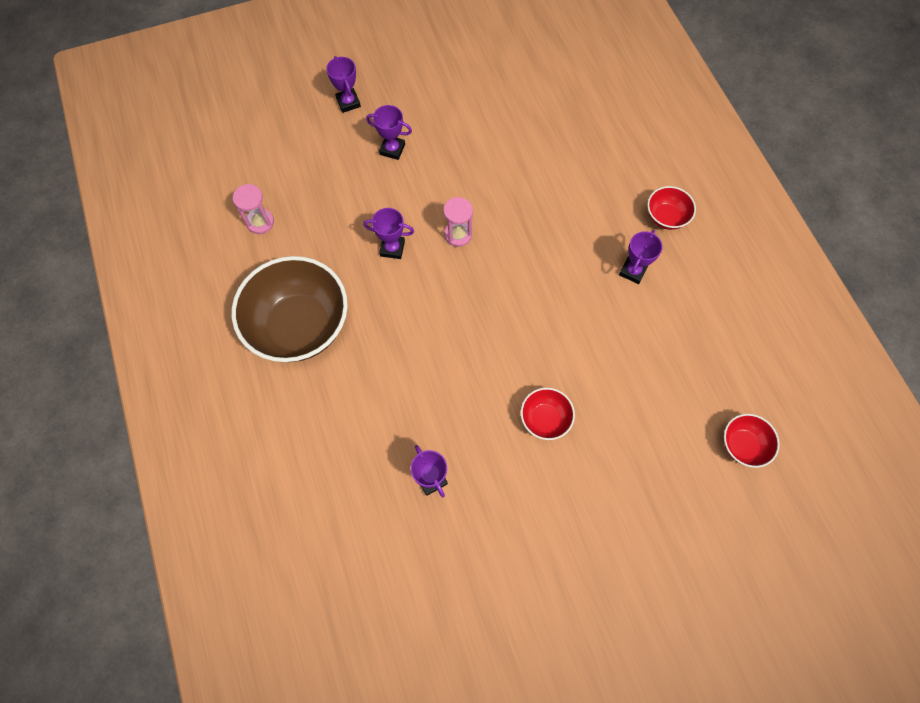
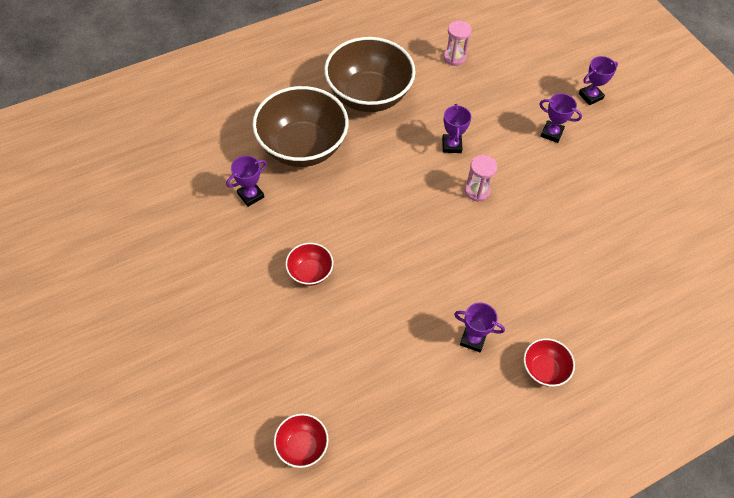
camera: 80 degrees right, 10 degrees down
(366, 411) = (302, 147): none -> brown bowl
(392, 149) = (551, 133): purple trophy -> purple trophy turned 75 degrees counterclockwise

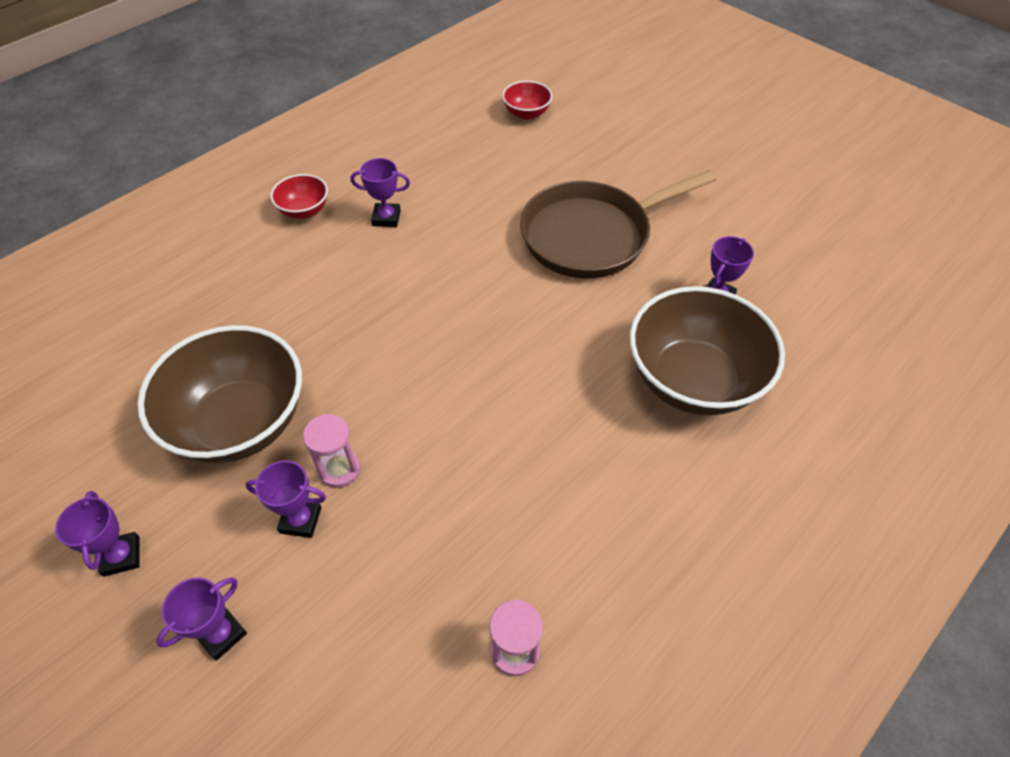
camera: 165 degrees right, 5 degrees down
(310, 272) = (592, 235): red bowl -> brown pan
(368, 95) = (641, 503): brown bowl -> brown bowl (240, 422)
(451, 145) = (469, 447): purple trophy -> purple trophy (121, 556)
(477, 191) = (413, 383): pink hourglass -> pink hourglass (339, 469)

